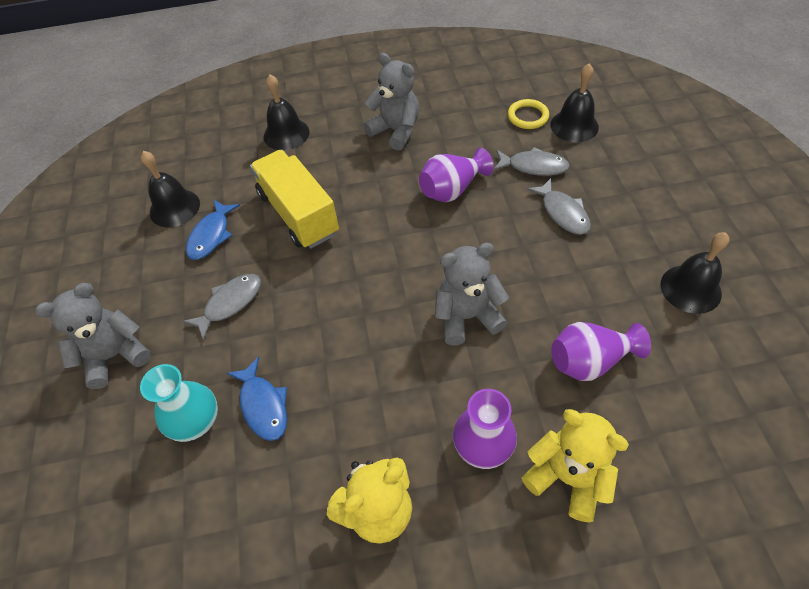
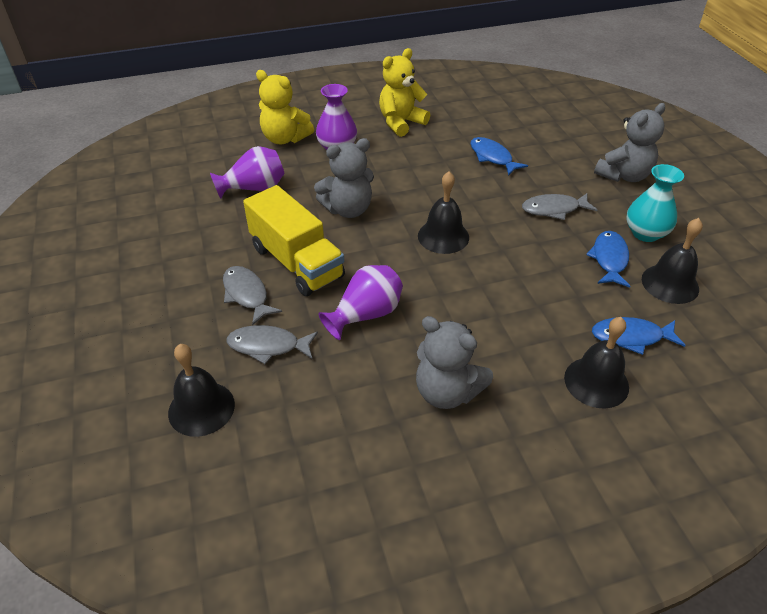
camera: 170 degrees right, 10 degrees down
(195, 421) = (536, 149): turquoise vase -> turquoise vase (645, 233)
(230, 303) = (554, 209): grey fish -> grey fish turned 45 degrees clockwise
(240, 164) = (631, 337): none -> blue fish
(298, 213) = (530, 283): yellow truck -> yellow truck (297, 262)
(527, 116) = (262, 422): yellow ring -> none
(690, 288) = (151, 235): black bell -> black bell (443, 236)

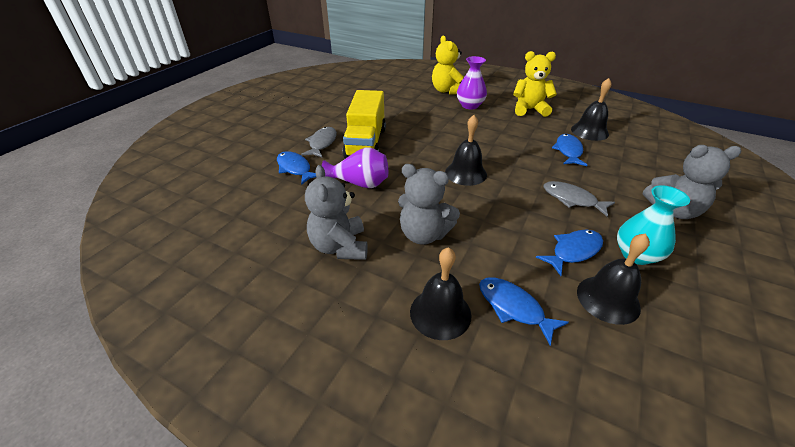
camera: 45 degrees right, 5 degrees down
(201, 408) = (230, 175): black bell -> black bell (589, 131)
(254, 188) = (397, 104): purple vase -> none
(268, 346) = (295, 168): grey fish -> blue fish
(348, 209) = (430, 134): grey teddy bear -> grey teddy bear (424, 234)

